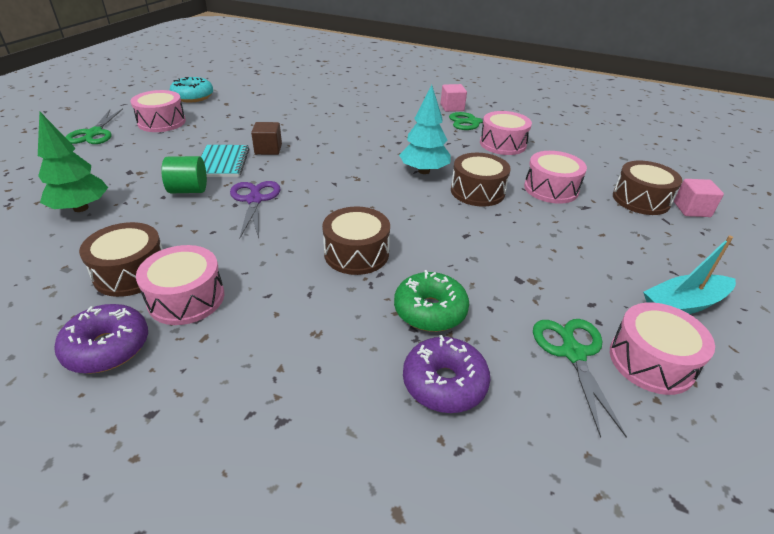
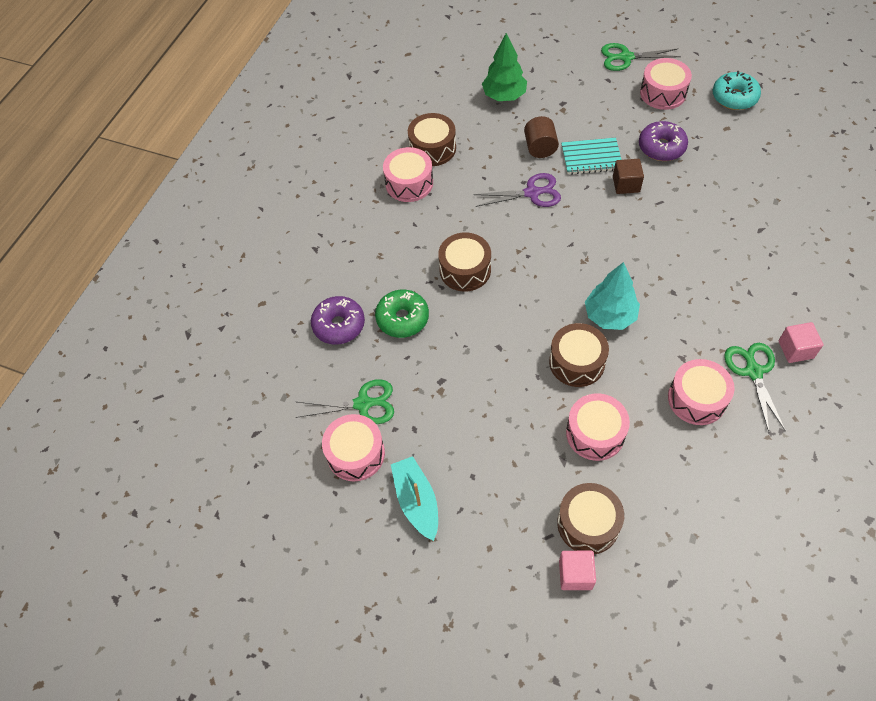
camera: 95 degrees right, 20 degrees up
(107, 347) = (367, 160): purple donut -> purple donut (661, 147)
(188, 190) = (540, 148): green cylinder -> brown cylinder

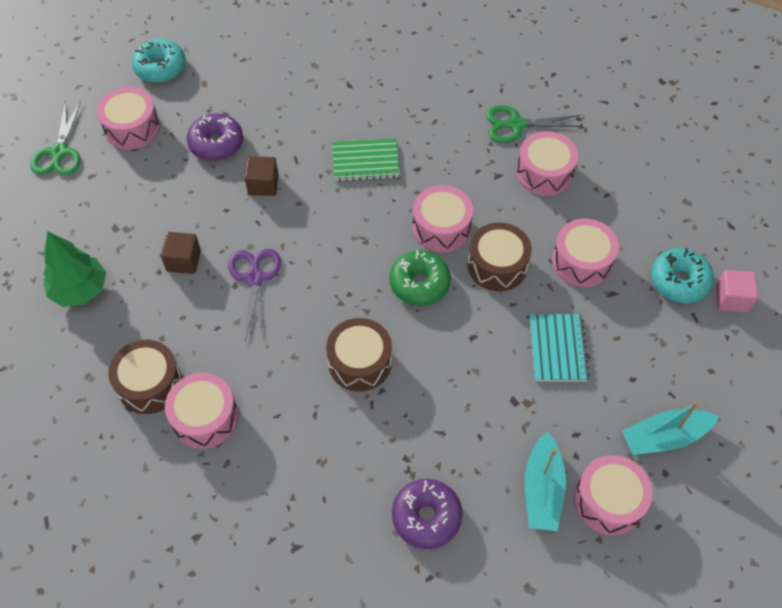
camera: 90 degrees left, 0 degrees up
(363, 404) = (542, 489): green scissors -> turquoise boat
(402, 318) = (424, 438): green donut -> green donut (419, 283)
(540, 148) = (184, 261): brown cylinder -> brown cube
(588, 524) = (679, 281): brown drum -> turquoise donut
(591, 158) = (214, 211): turquoise notebook -> turquoise notebook (557, 349)
(610, 316) = (441, 227): turquoise tree -> pink drum
(670, 252) = (365, 161): none -> green notebook
(795, 349) = (494, 89): pink cube -> none

